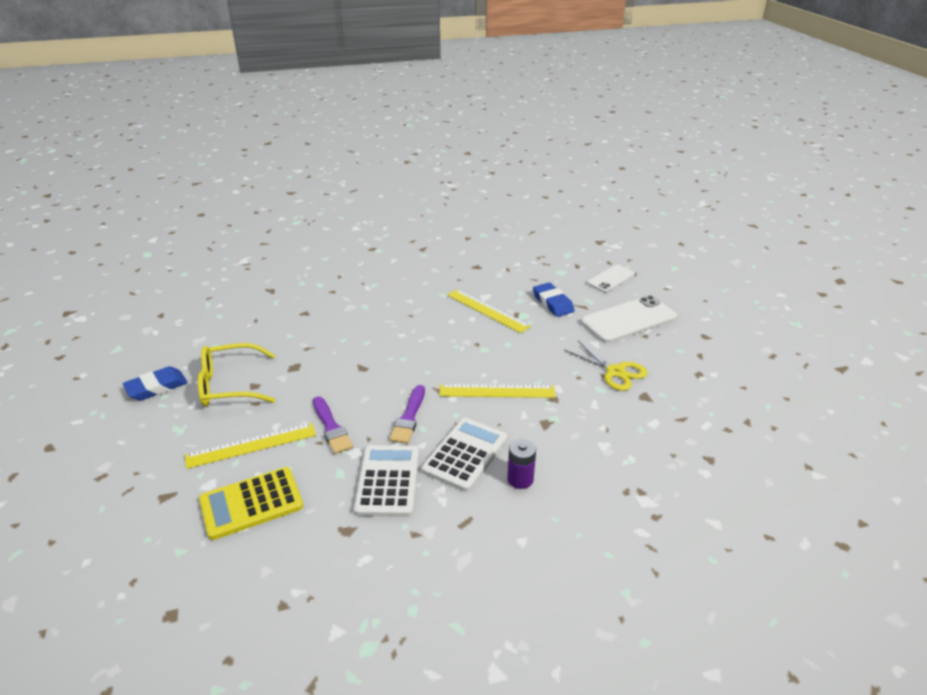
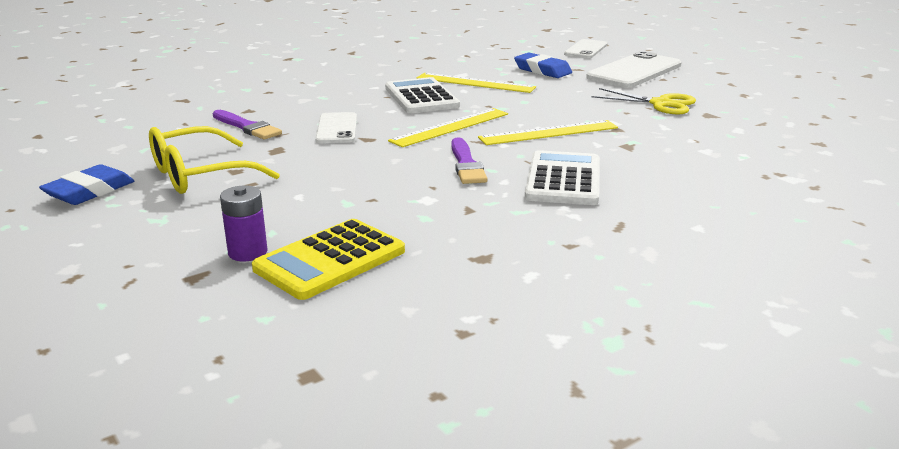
camera: 20 degrees left, 10 degrees down
(251, 445) = (280, 215): yellow ruler -> yellow ruler (450, 127)
(331, 427) = (376, 186): purple brush -> purple brush (247, 127)
(349, 350) = (337, 129): none -> white phone
(388, 481) = (492, 213): white calculator -> white calculator (421, 97)
(520, 479) = (645, 186): purple battery -> purple battery (248, 252)

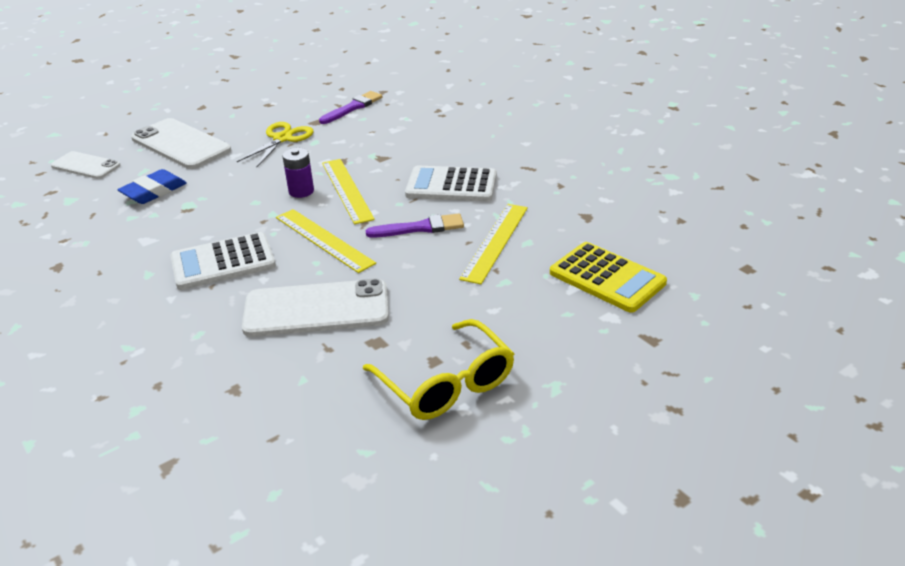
camera: 90 degrees left, 10 degrees up
(89, 191) = (495, 459): blue eraser -> none
(247, 127) = (299, 377): purple brush -> purple brush (353, 107)
(248, 252) = (605, 319): purple battery -> purple battery (301, 191)
(337, 129) = (316, 309): white phone -> white phone, size x1.66
(475, 83) = (183, 230): yellow ruler -> yellow ruler (495, 242)

